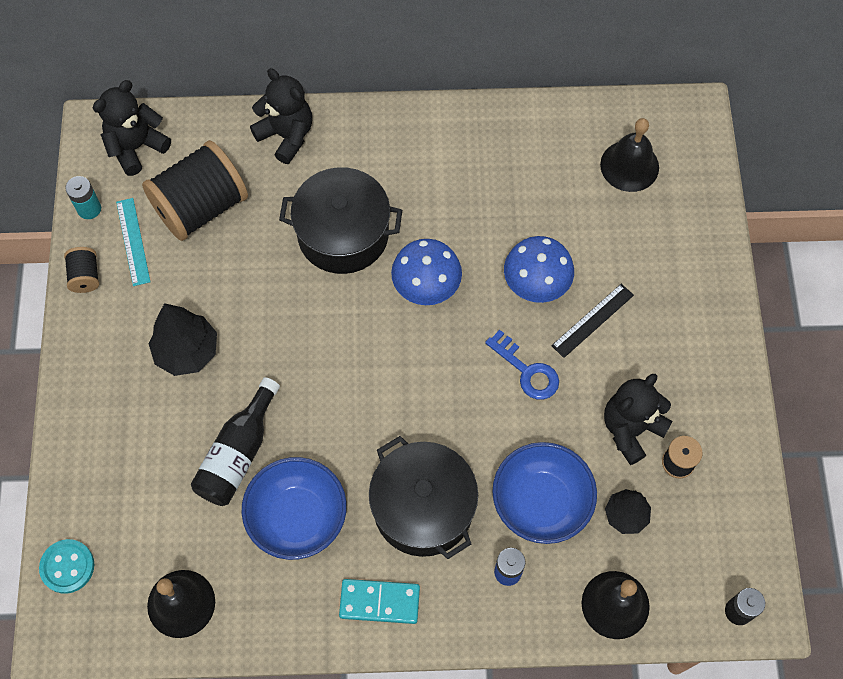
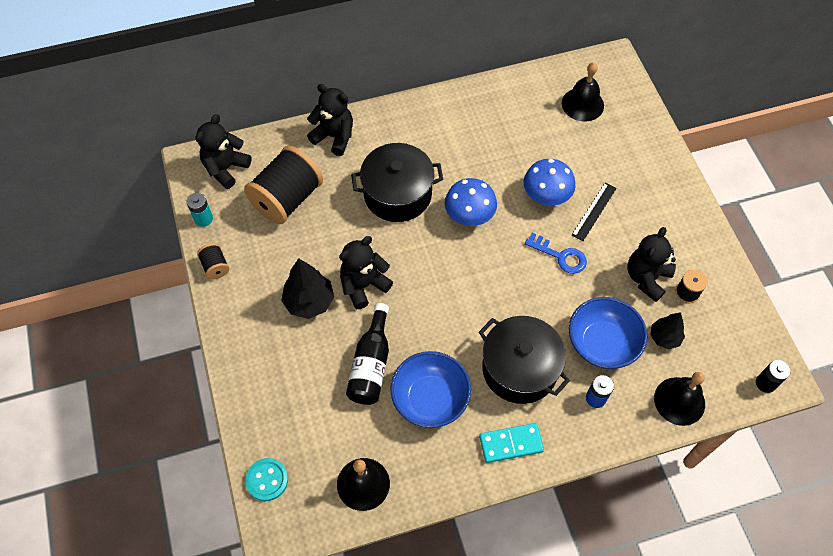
camera: 15 degrees left, 5 degrees down
(133, 241) = (244, 234): turquoise ruler -> none
(261, 347) = (363, 285): none -> black teddy bear

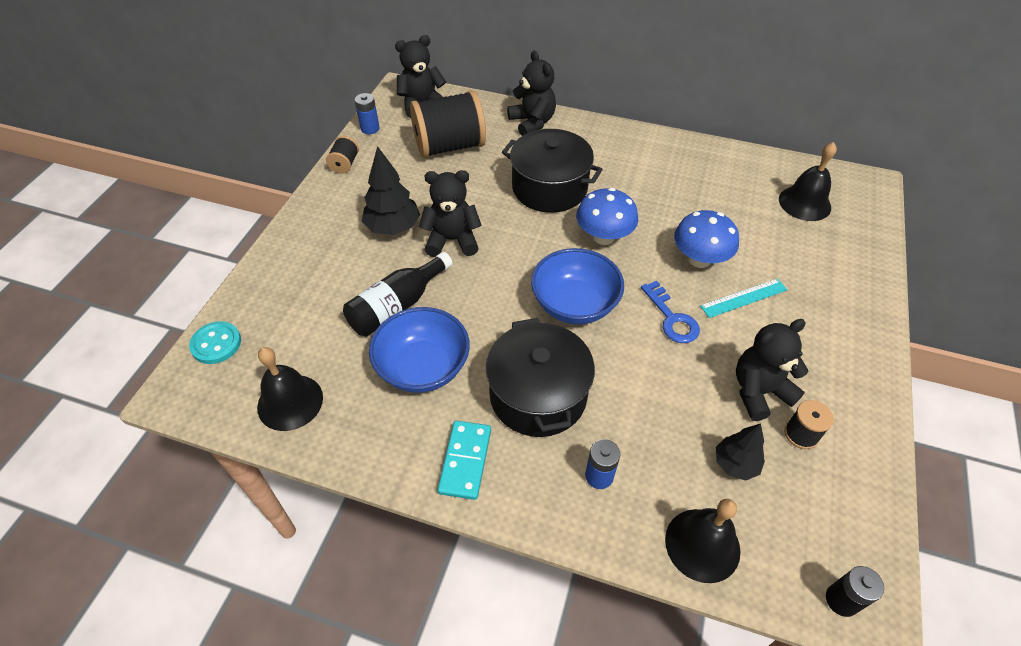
camera: 35 degrees right, 10 degrees down
(203, 219) = (370, 128): turquoise battery -> blue battery
(511, 444) = (465, 461): turquoise domino -> turquoise domino turned 75 degrees clockwise
(594, 211) = (743, 298): black ruler -> turquoise ruler
(602, 343) = (652, 425): blue bowl -> blue bowl (574, 304)

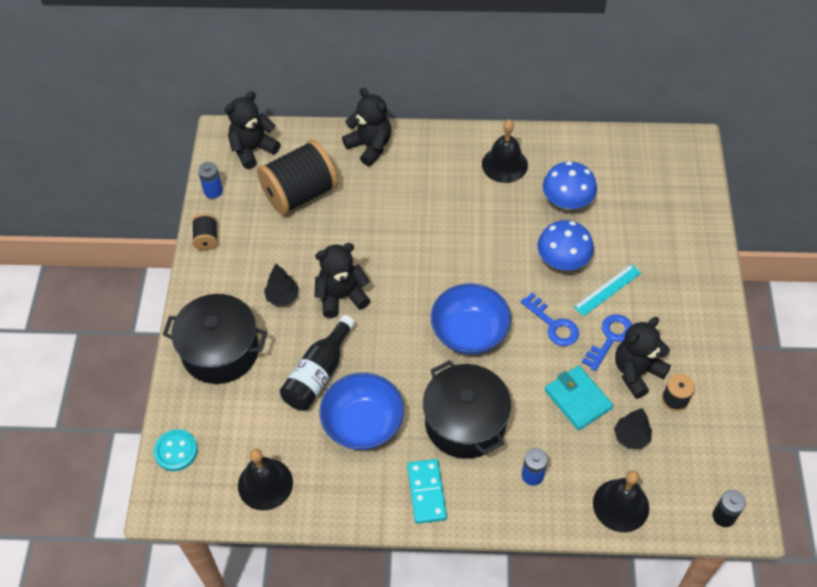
camera: 15 degrees left, 5 degrees up
(393, 227) = (282, 297): black tree -> black tree, size x0.64
(549, 188) = (410, 218): black pot -> black pot (220, 351)
(604, 237) = (474, 258): blue mushroom -> blue mushroom (567, 202)
(679, 404) = (577, 399): none -> turquoise wallet
(734, 348) = (610, 338): none -> blue key
(804, 203) = (639, 179): black bell -> black bell (504, 164)

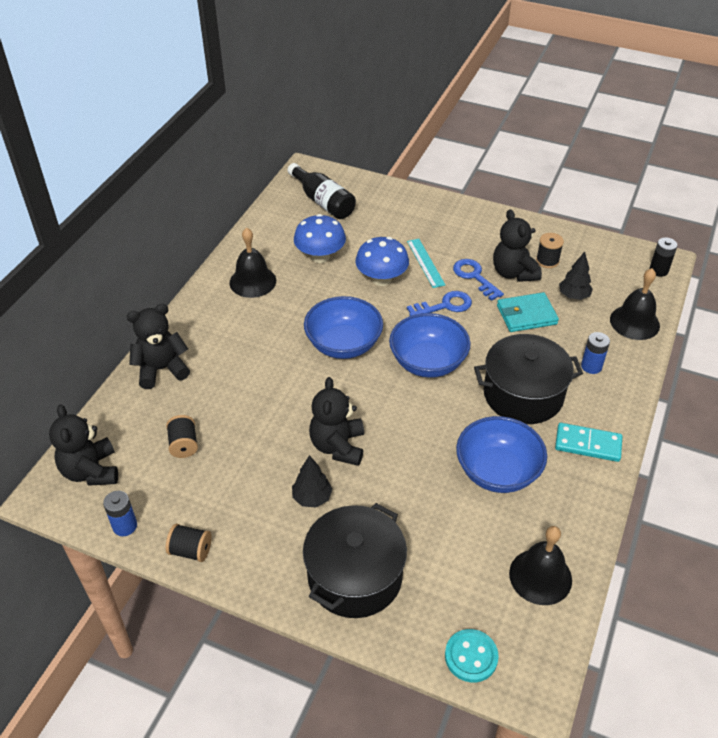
camera: 70 degrees left, 10 degrees down
(300, 194) = (184, 445): black spool -> black spool, size x0.45
(318, 374) = (424, 492): black bottle -> black bottle (323, 201)
(460, 260) = (343, 344): none -> blue bowl

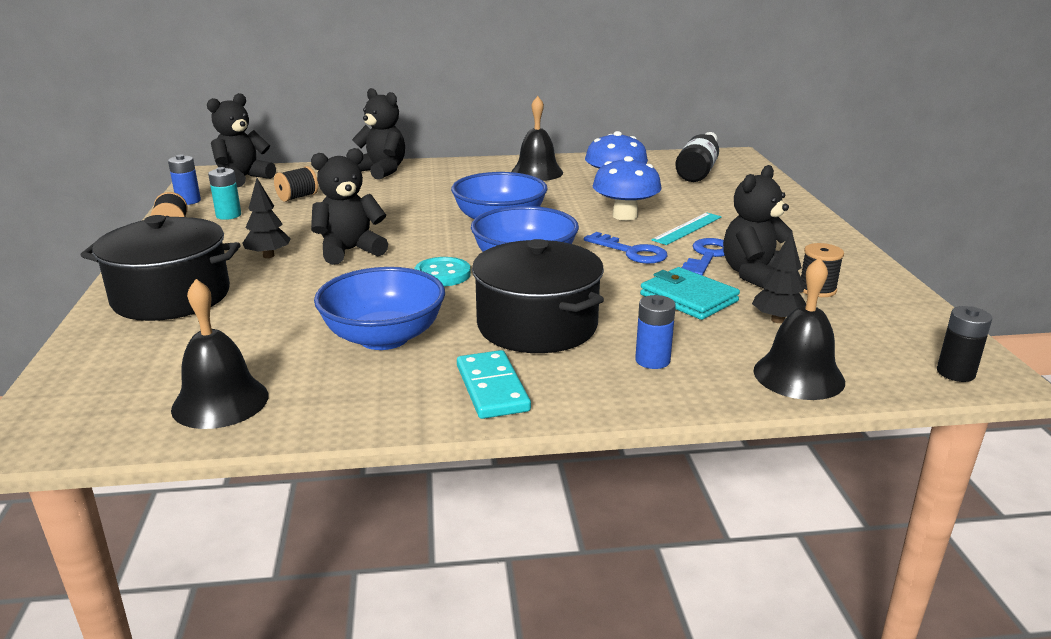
camera: 60 degrees right, 20 degrees down
(192, 504) = (228, 215): none -> turquoise battery
(471, 656) = (72, 382): turquoise button -> turquoise button (442, 274)

